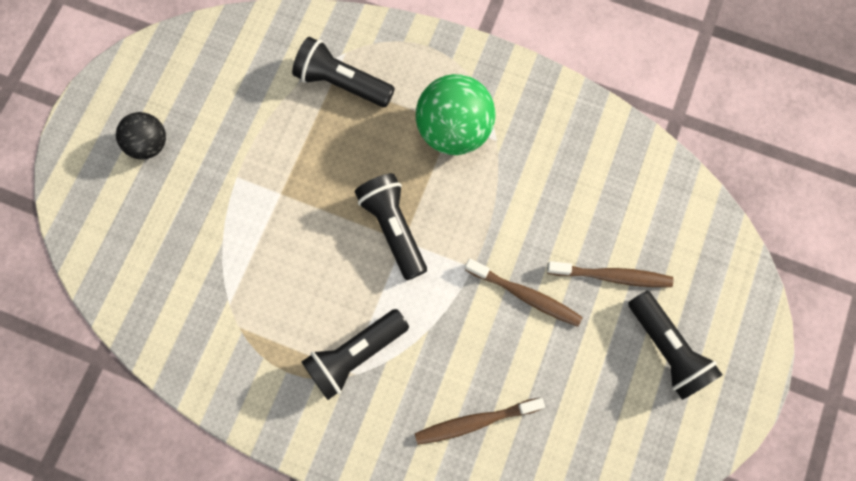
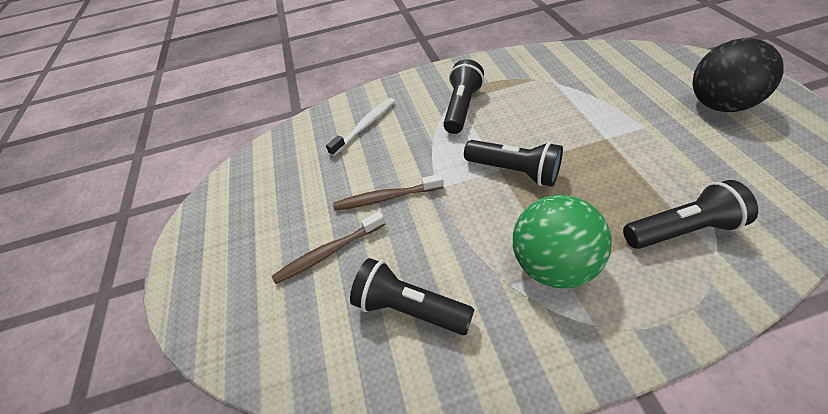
camera: 150 degrees right, 25 degrees down
(149, 144) = (718, 105): black ball -> black ball, size x1.68
(475, 421) = (365, 126): brown toothbrush -> white toothbrush
(666, 349) = (258, 236): black flashlight -> black flashlight (410, 308)

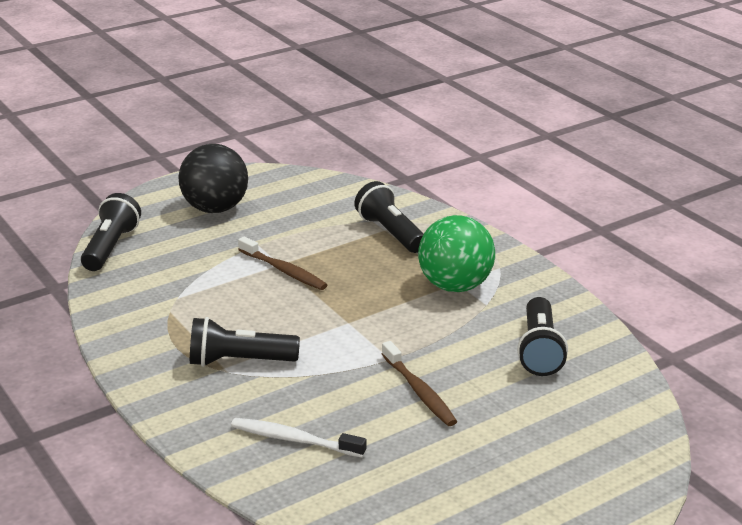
camera: 115 degrees left, 20 degrees down
(328, 252) = (511, 414): brown toothbrush -> brown toothbrush (284, 270)
(514, 171) = (348, 313): black flashlight -> black flashlight (111, 247)

